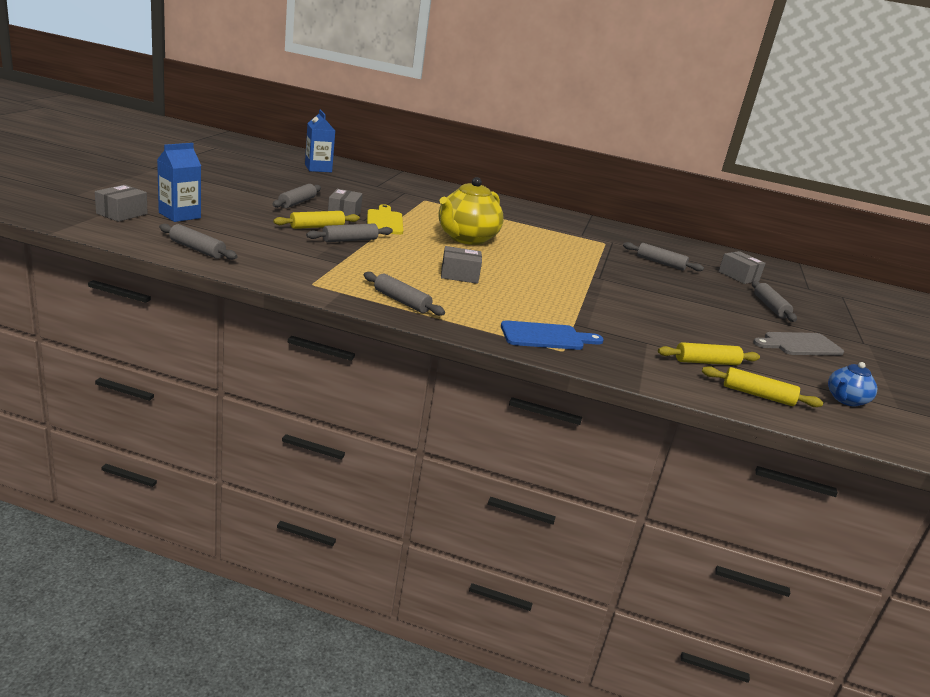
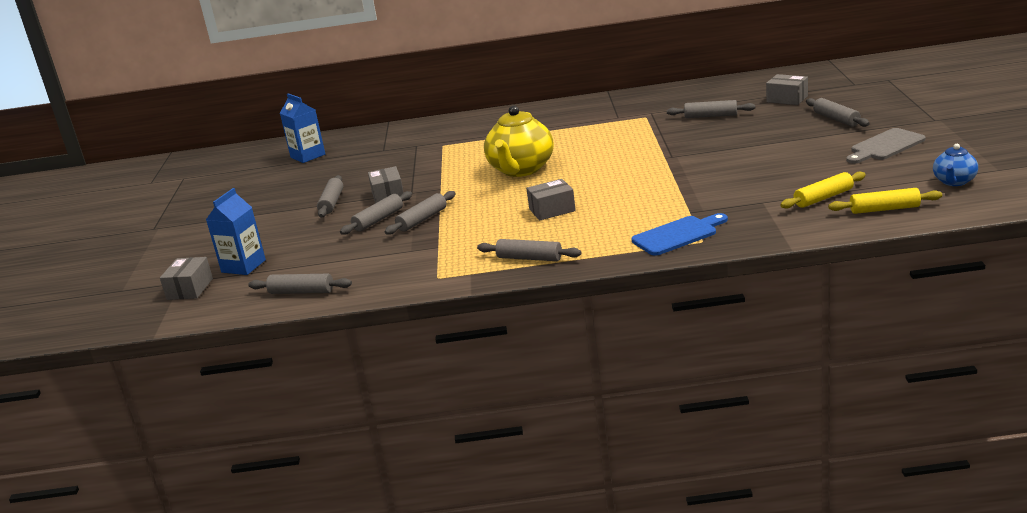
camera: 10 degrees left, 0 degrees up
(317, 227) = (378, 220): yellow rolling pin -> grey rolling pin
(384, 221) = (431, 185): yellow cutting board -> none

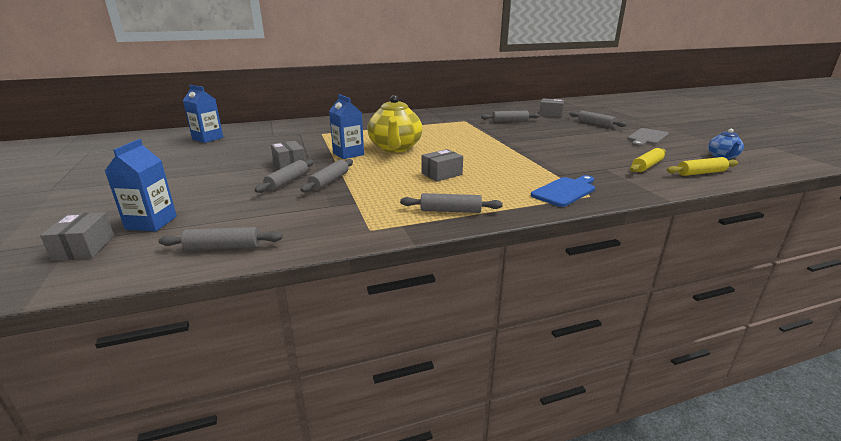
camera: 20 degrees left, 0 degrees up
(332, 203) = (237, 169): grey rolling pin -> none
(460, 179) = (348, 154): none -> blue carton

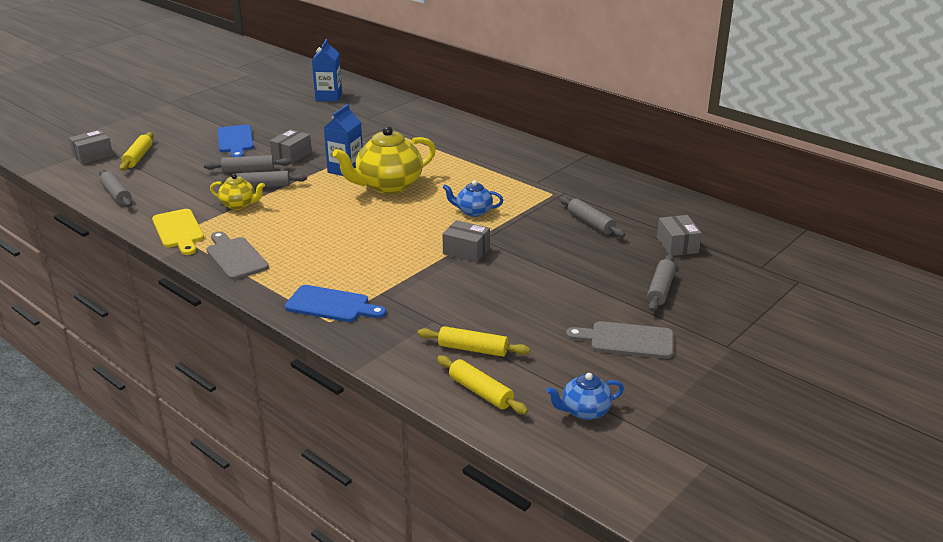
camera: 60 degrees right, 5 degrees up
(151, 223) = (138, 157): blue carton -> yellow rolling pin
(215, 177) = (235, 141): none -> blue cutting board
(350, 195) = (239, 205): none -> yellow teapot
(365, 227) = (179, 231): none -> yellow cutting board
(441, 174) = (327, 230): grey box -> grey box (466, 251)
(450, 211) = (235, 257): grey rolling pin -> grey cutting board
(465, 137) = (473, 211): none -> blue teapot

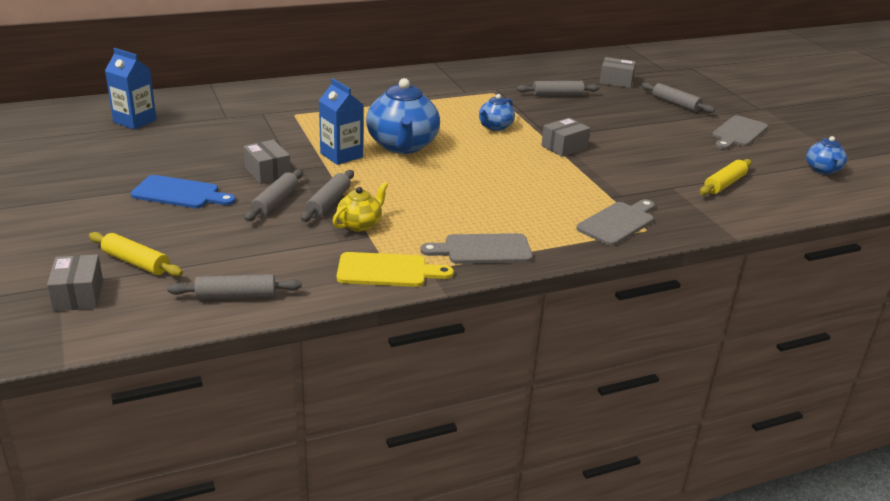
camera: 65 degrees left, 0 degrees up
(331, 305) = (618, 222): blue cutting board -> grey cutting board
(388, 186) = (402, 146): yellow teapot -> blue teapot
(480, 392) = (786, 197): yellow rolling pin -> none

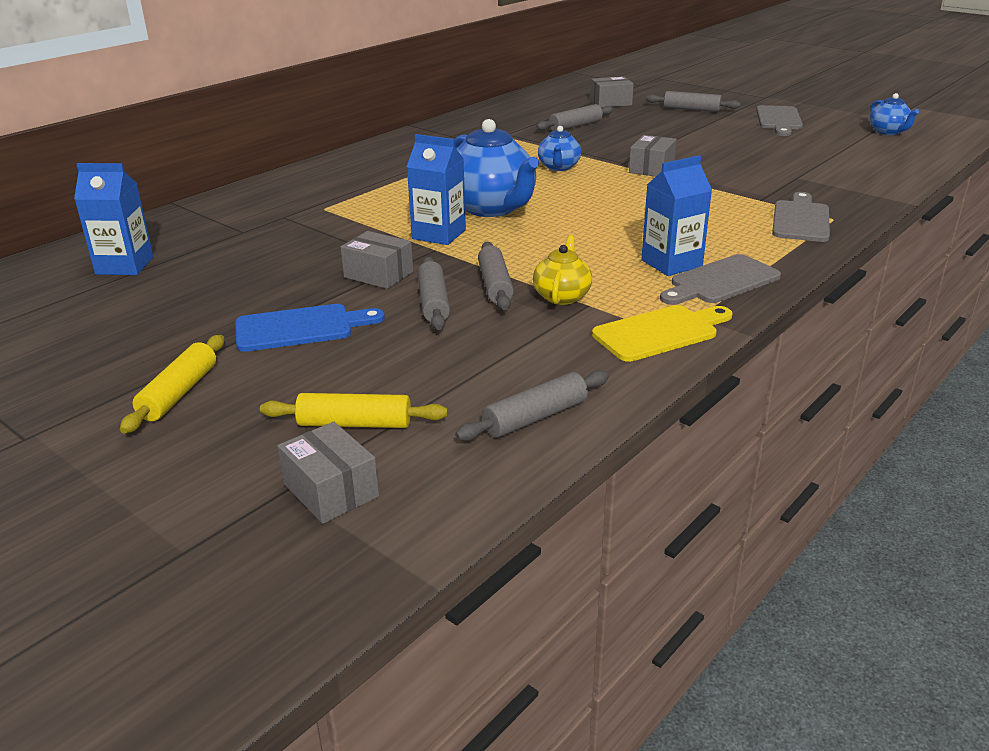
camera: 25 degrees left, 0 degrees up
(468, 225) = (671, 263): none -> blue carton
(724, 184) = (834, 163): yellow rolling pin -> yellow rolling pin (179, 393)

